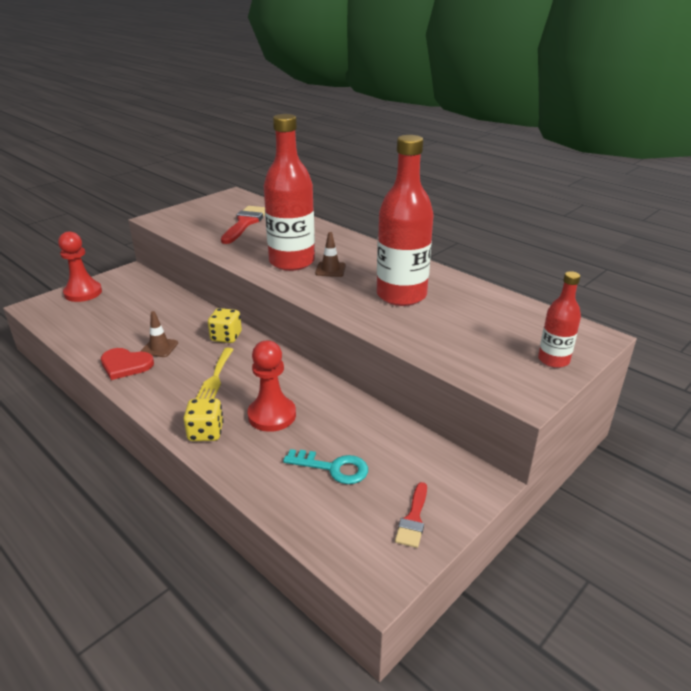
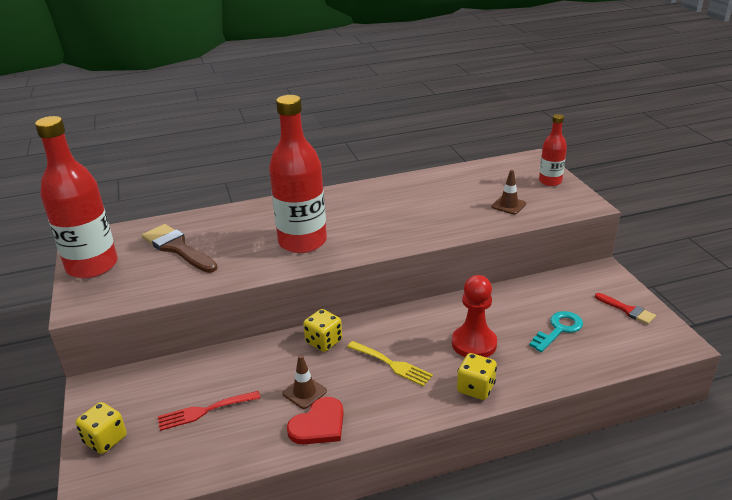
camera: 60 degrees left, 0 degrees up
(83, 293) = (105, 440): red pawn -> yellow dice
(122, 315) = (204, 411): none -> red fork
(245, 223) = (177, 248): red brush -> brown brush
(330, 269) = (339, 226): brown traffic cone -> brown traffic cone (508, 205)
(401, 295) = (417, 207): red bottle -> red bottle (92, 266)

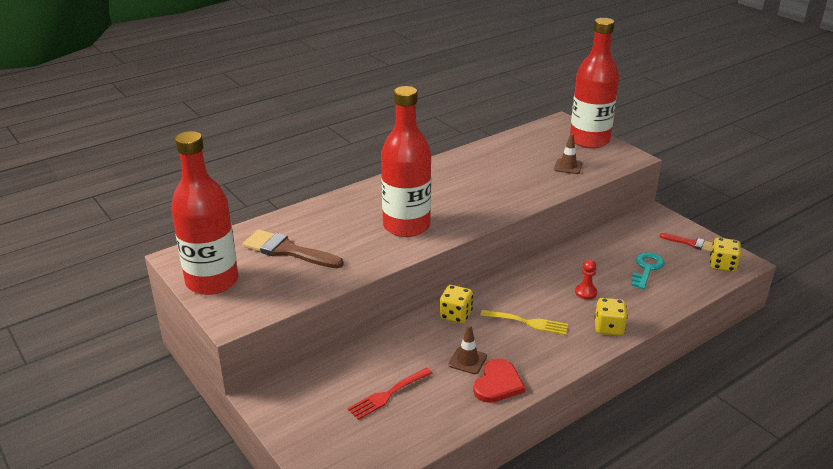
camera: 20 degrees left, 0 degrees up
(105, 440) = (311, 439): yellow dice -> yellow dice (722, 265)
(474, 344) = (586, 292): red pawn -> red pawn, size x0.53
(550, 181) = (589, 140): red bottle -> red bottle, size x1.91

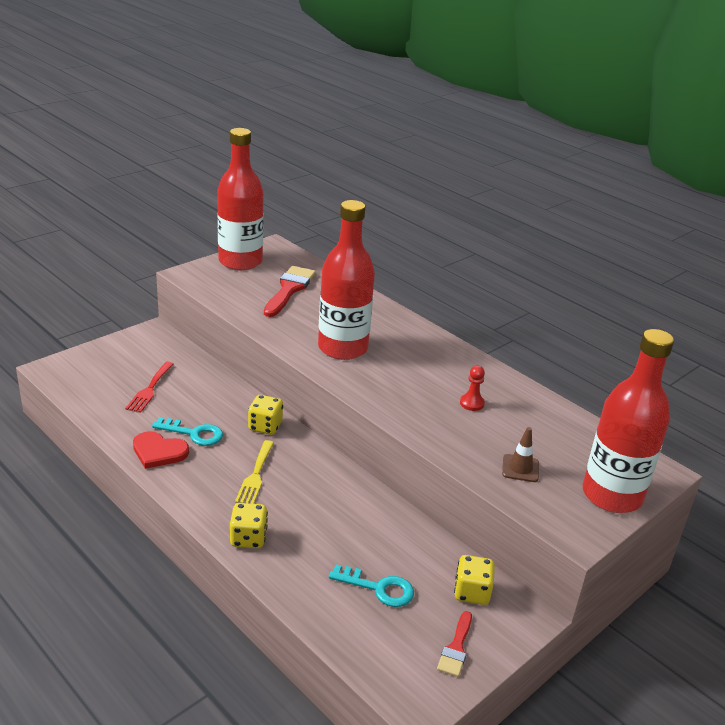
camera: 80 degrees right, 0 degrees up
(287, 250) = (289, 289): brown brush -> red brush
(387, 395) = (150, 389): red fork -> red fork turned 120 degrees counterclockwise
(467, 360) = (193, 433): brown traffic cone -> turquoise key
(586, 292) = (316, 525): red pawn -> red pawn (472, 403)
(722, 265) = (403, 677): yellow dice -> yellow dice (472, 592)

